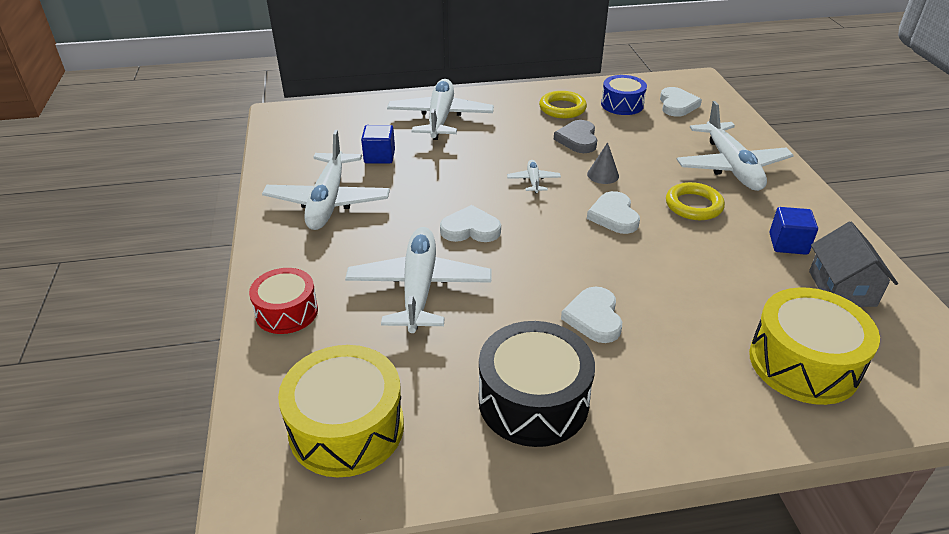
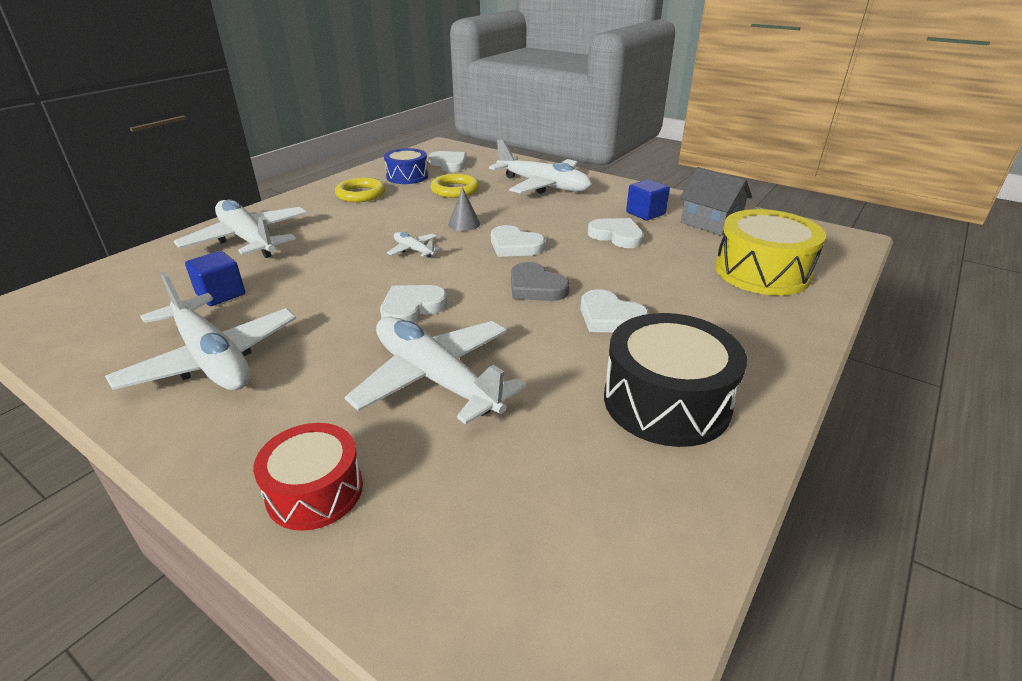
camera: 45 degrees left, 5 degrees down
(346, 428) = (558, 551): yellow drum -> none
(578, 139) = (407, 209): grey heart -> grey heart (535, 287)
(693, 205) = (557, 216): yellow ring -> yellow ring (455, 190)
(718, 252) = (616, 236): none -> white heart

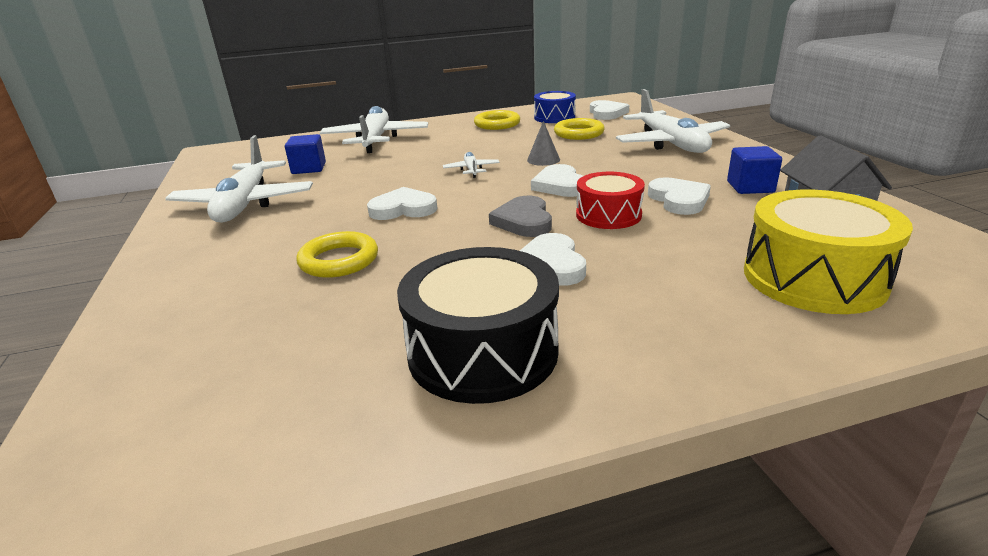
camera: 40 degrees right, 5 degrees down
(315, 491) = (166, 298): red drum -> red drum (608, 215)
(435, 378) = (339, 260): white plane -> yellow ring

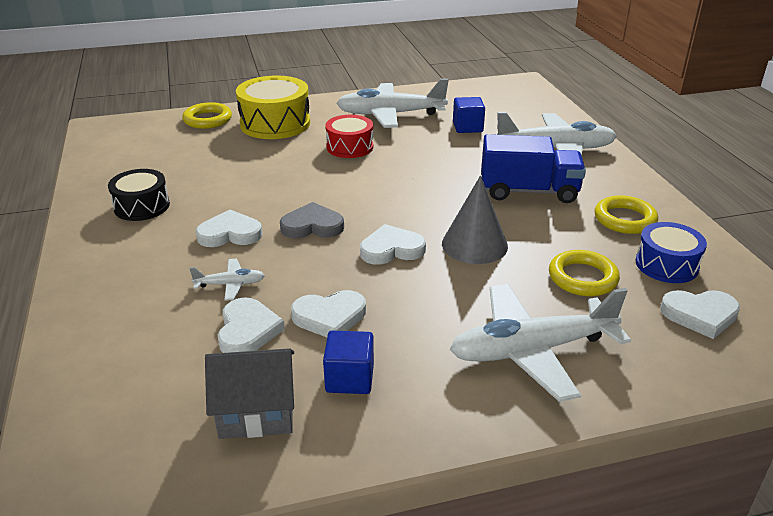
camera: 90 degrees right, 5 degrees up
(339, 260) = (277, 157): yellow ring -> yellow ring (207, 119)
(403, 209) = (358, 173): white heart -> white heart (247, 330)
(453, 146) = (528, 191): none -> blue truck
(471, 170) = (448, 202): white plane -> white plane (230, 284)
(483, 351) = (142, 206): black drum -> black drum, size x0.63
(543, 160) = (474, 244): grey cone -> grey cone, size x1.74
(608, 215) = (308, 269): red drum -> red drum (350, 147)
(813, 278) = (140, 355): yellow drum -> yellow drum (275, 123)

